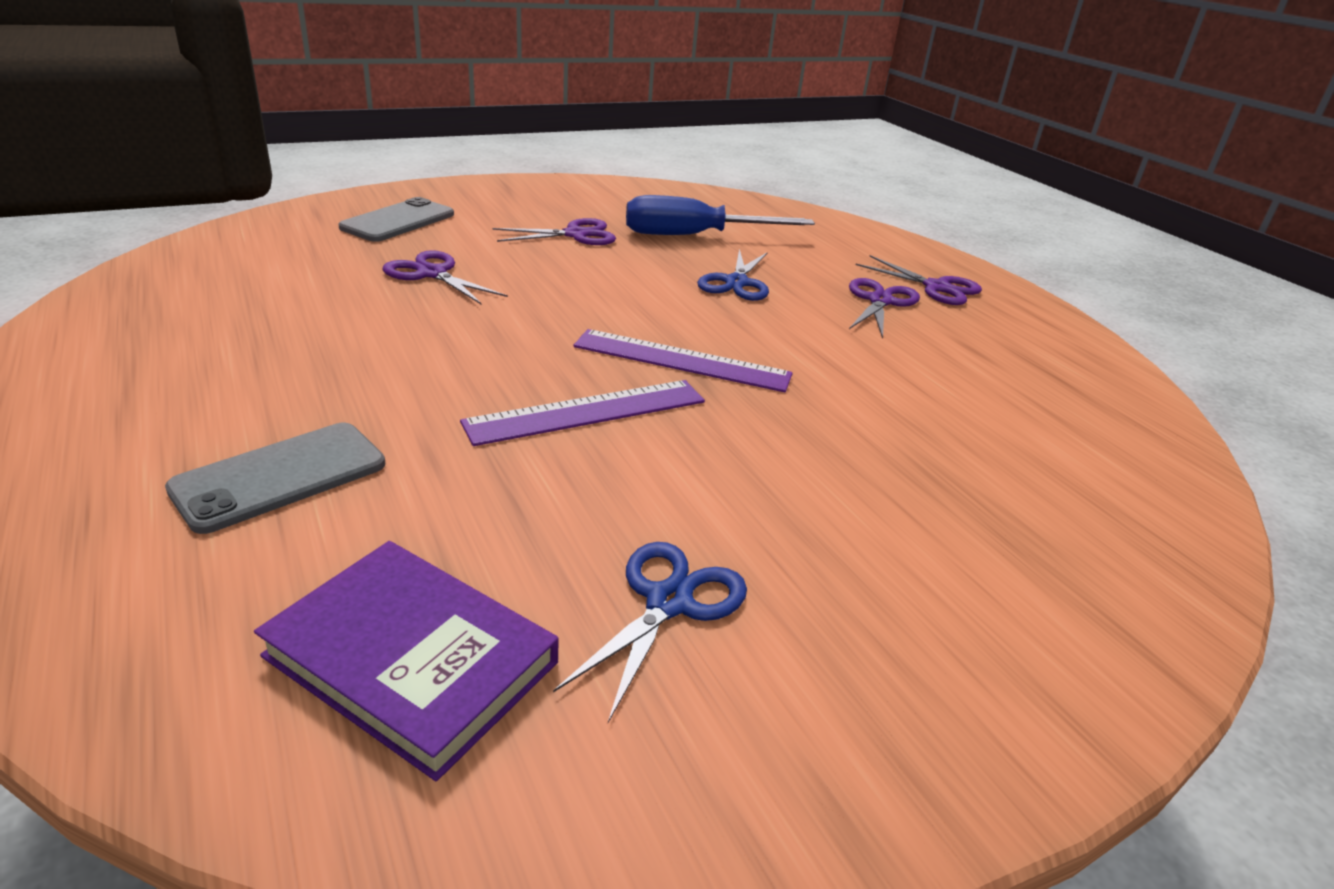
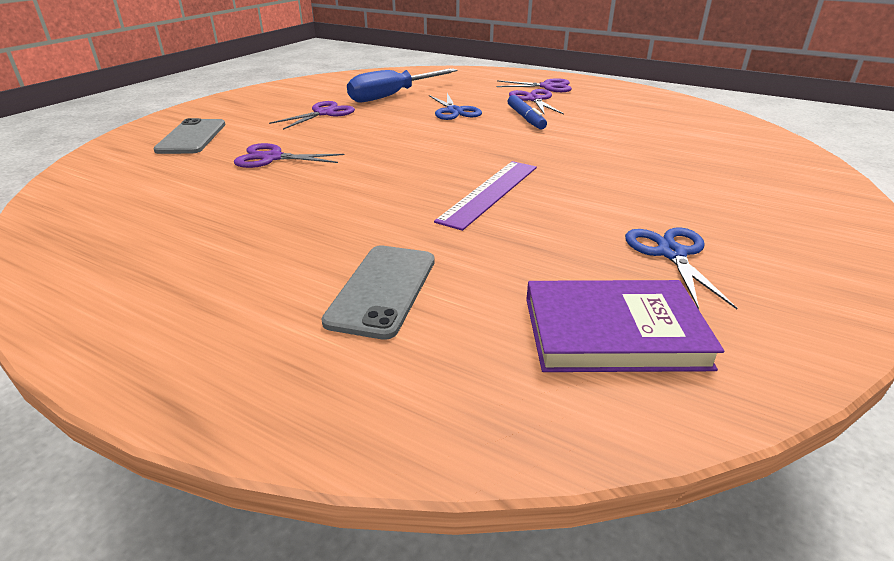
camera: 30 degrees left, 0 degrees up
(682, 361) = (492, 154): purple ruler -> none
(817, 325) = (525, 118): none -> blue marker

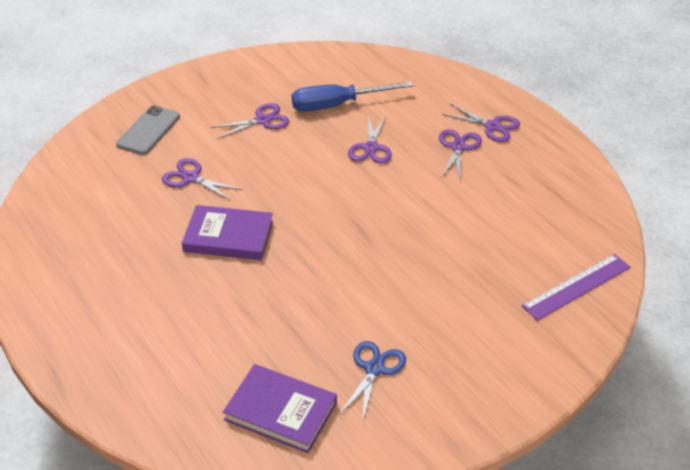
camera: 25 degrees right, 10 degrees up
(360, 189) = (228, 236): none -> purple book
(383, 290) = (185, 337): grey phone -> none
(454, 111) = (371, 148): blue scissors -> purple scissors
(490, 193) = (311, 270): purple ruler -> purple ruler (577, 287)
(525, 118) = (423, 177): blue marker -> none

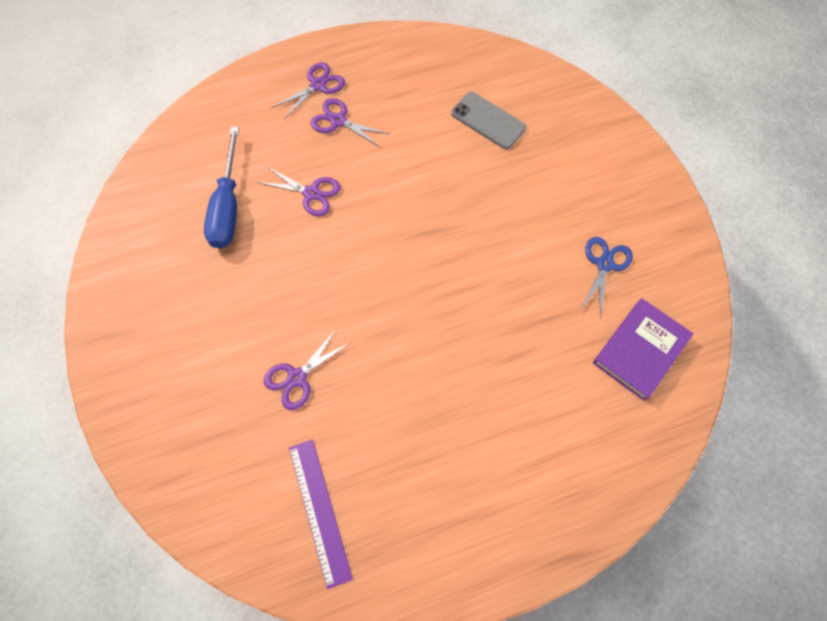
camera: 75 degrees left, 25 degrees up
(148, 130) = (191, 413): grey phone -> grey phone (488, 121)
(228, 236) = (404, 354): purple book -> none
(262, 120) = (224, 285): purple scissors -> none
(374, 369) = (604, 264): blue scissors -> blue scissors turned 75 degrees clockwise
(577, 287) = (542, 93): purple ruler -> purple ruler (320, 511)

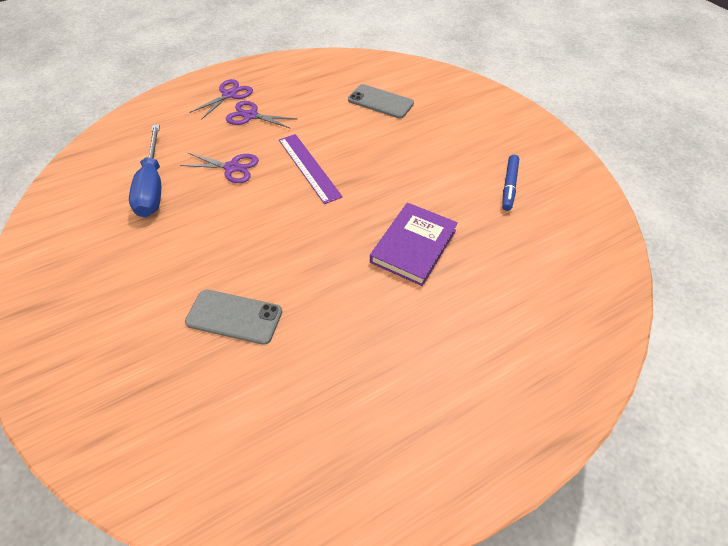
camera: 10 degrees left, 15 degrees down
(297, 377) = (234, 317): purple scissors -> grey phone
(320, 511) = (274, 443): purple ruler -> purple ruler (309, 167)
(604, 264) = (509, 186): blue scissors -> blue marker
(640, 350) = (563, 245): purple book -> purple book (413, 246)

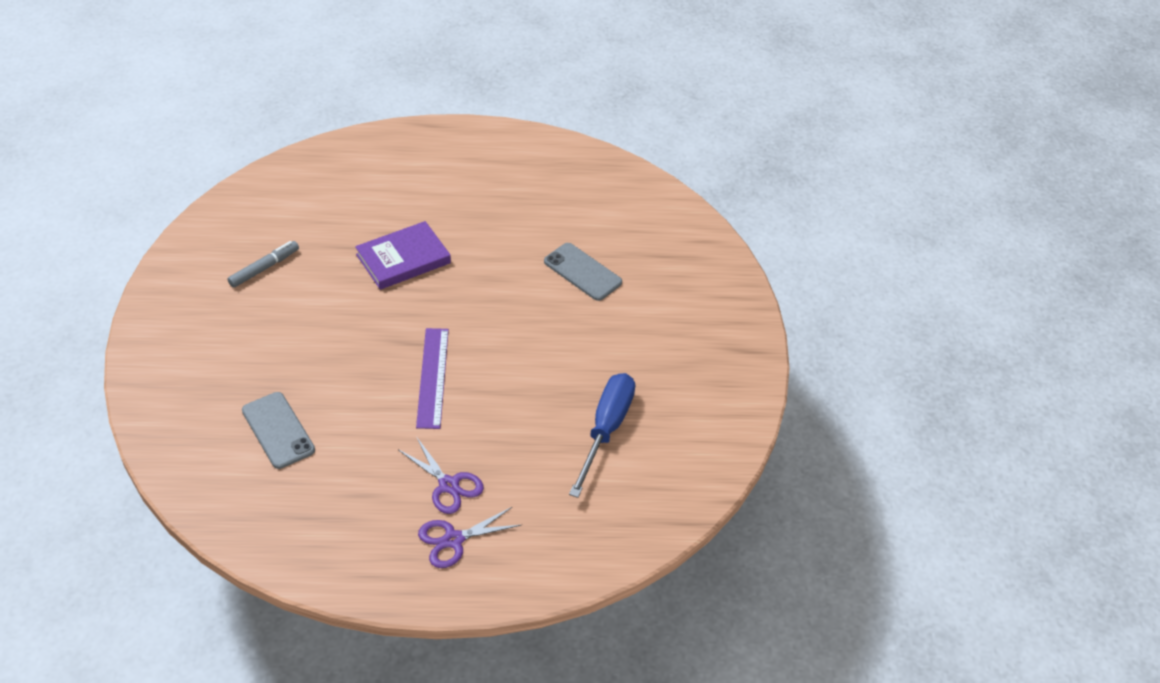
camera: 155 degrees left, 5 degrees down
(232, 168) = (512, 415): purple scissors -> none
(509, 186) = (264, 268): blue marker -> grey marker

